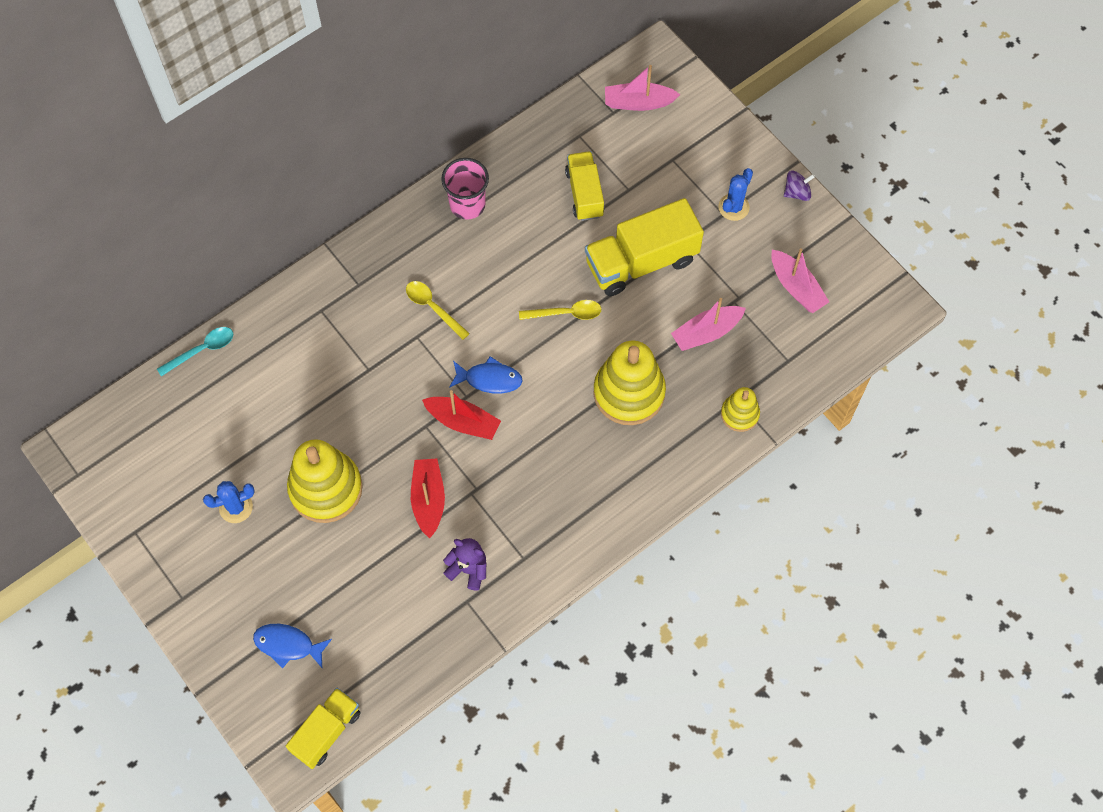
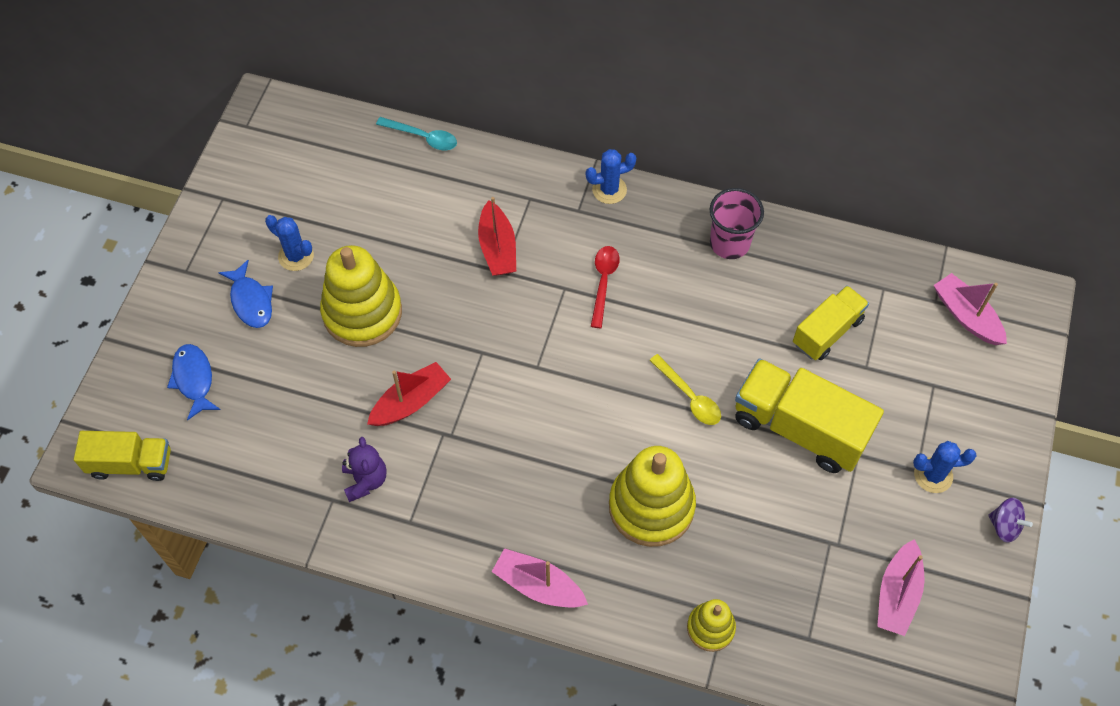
camera: 55 degrees right, 5 degrees down
(358, 252) = (609, 190): none -> blue cactus
(433, 307) = (603, 282): yellow spoon -> red spoon
(463, 422) = (509, 380): red boat -> red boat (497, 248)
(489, 379) = (569, 375): blue fish -> blue fish (251, 301)
(706, 332) = (774, 538): pink boat -> pink boat (538, 585)

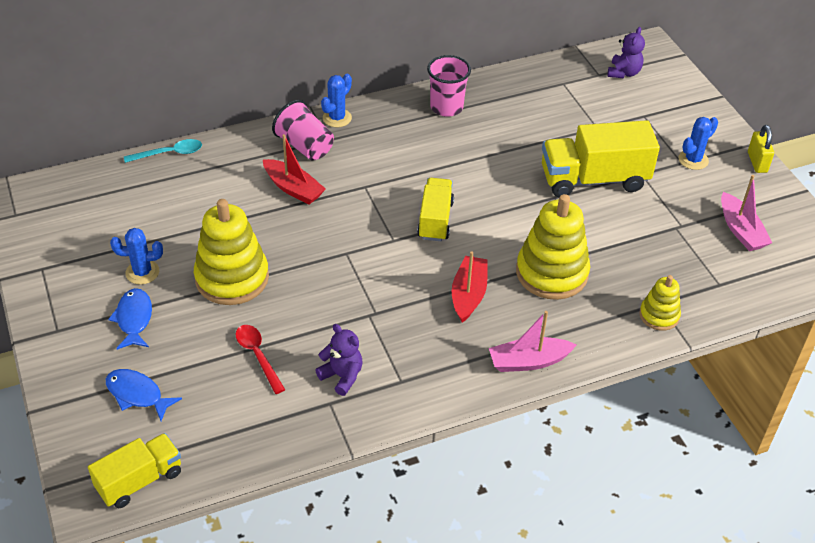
camera: 40 degrees left, 15 degrees down
(251, 301) = (134, 319): blue fish -> blue fish turned 120 degrees counterclockwise
(411, 402) = (325, 310): red boat -> red boat (468, 295)
(550, 205) = (305, 146): none -> pink cup
(603, 282) = (388, 169): red spoon -> red spoon (258, 356)
(689, 396) = (510, 200): yellow spoon -> none
(827, 332) = (555, 122): yellow truck -> yellow truck (435, 220)
(966, 316) = (623, 73): pink boat -> purple teddy bear
(1004, 526) = (757, 162): purple spinning top -> yellow padlock

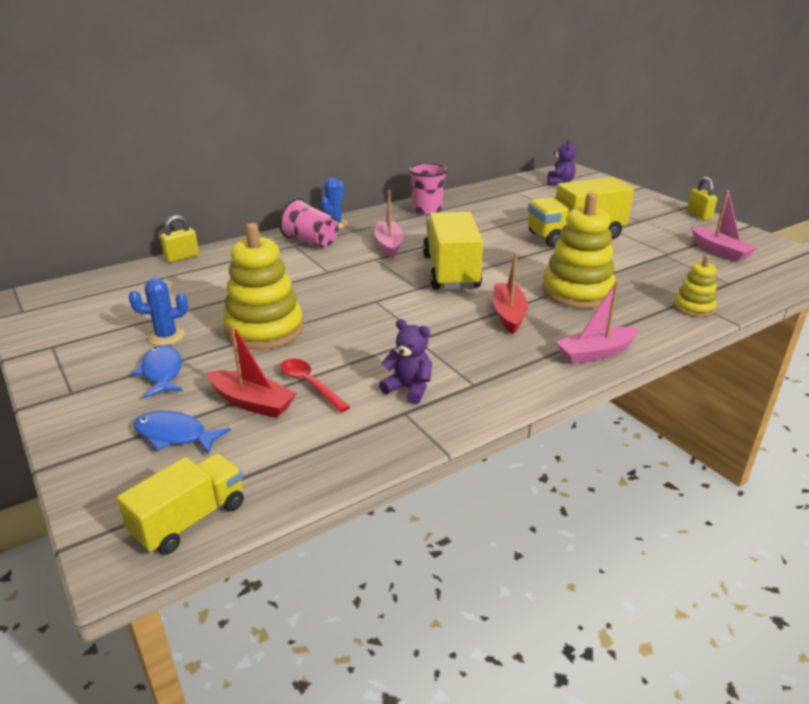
camera: 10 degrees left, 15 degrees down
(169, 153) = (182, 257): turquoise spoon -> yellow padlock
(293, 188) = (308, 266): red boat -> red boat (252, 402)
(385, 164) = (388, 245): none -> pink boat
(435, 220) = (450, 272): yellow truck -> yellow truck, size x1.61
(693, 160) = (648, 218): blue cactus -> none

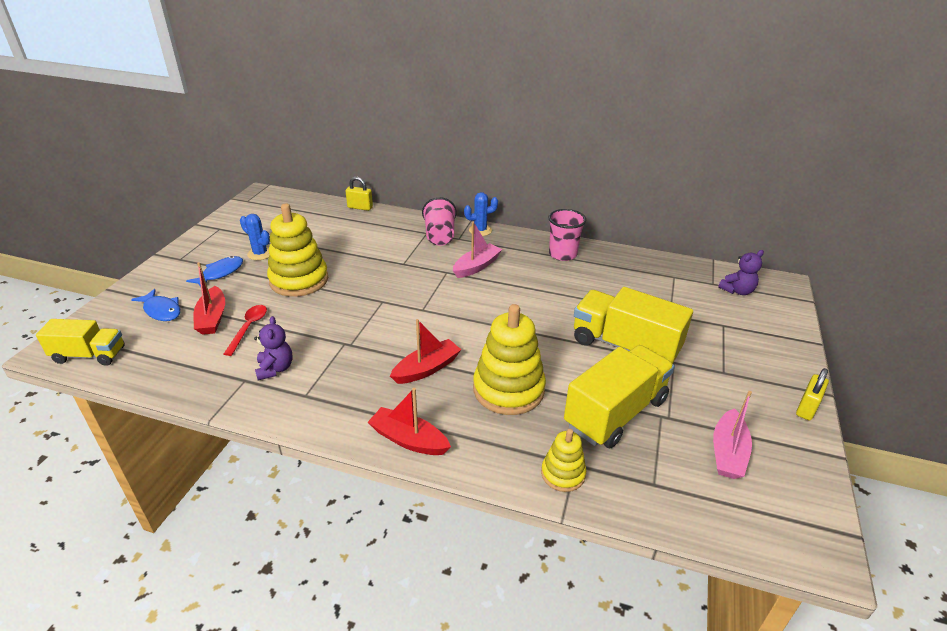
camera: 50 degrees right, 5 degrees up
(175, 435) = (161, 310): blue fish -> blue fish turned 150 degrees clockwise
(450, 272) = (466, 312): yellow truck -> yellow truck (615, 413)
(595, 353) = (409, 440): pink boat -> red boat

